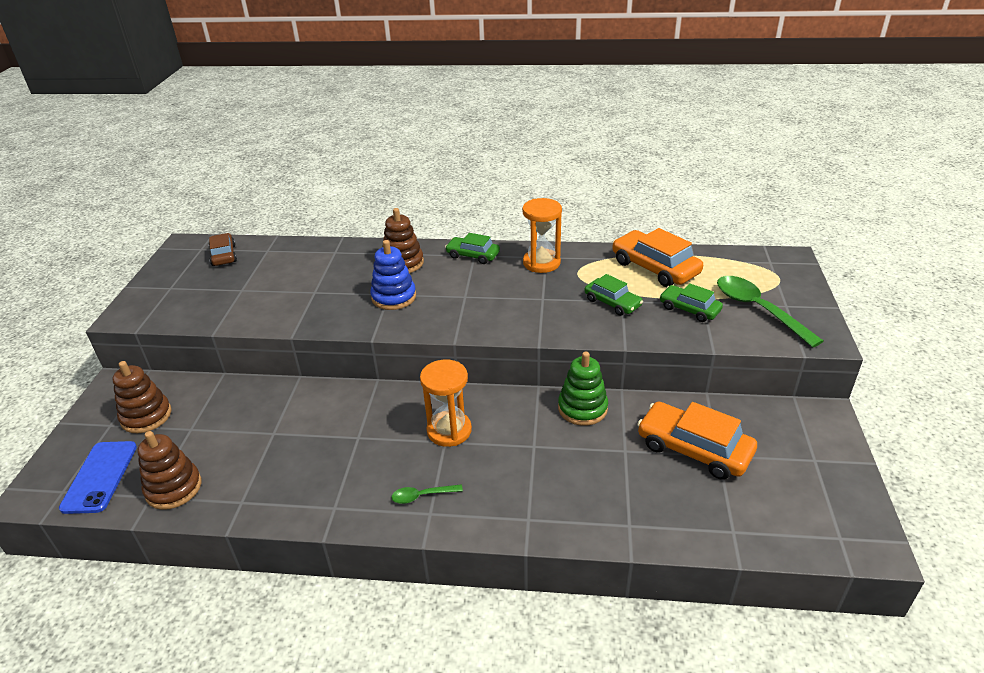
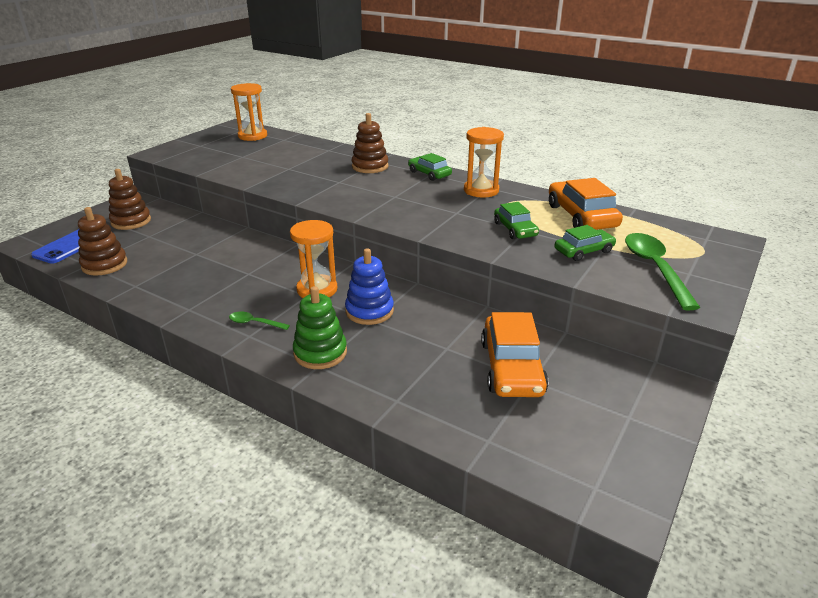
camera: 25 degrees right, 5 degrees down
(224, 255) = (252, 136): brown car -> orange hourglass
(394, 297) = (340, 184): blue stacking toy -> blue stacking toy (369, 311)
(582, 408) = (439, 308): green stacking toy -> green stacking toy (320, 353)
(689, 309) = (584, 251): green car -> green car turned 90 degrees clockwise
(694, 449) = (511, 367): orange car -> orange car turned 150 degrees counterclockwise

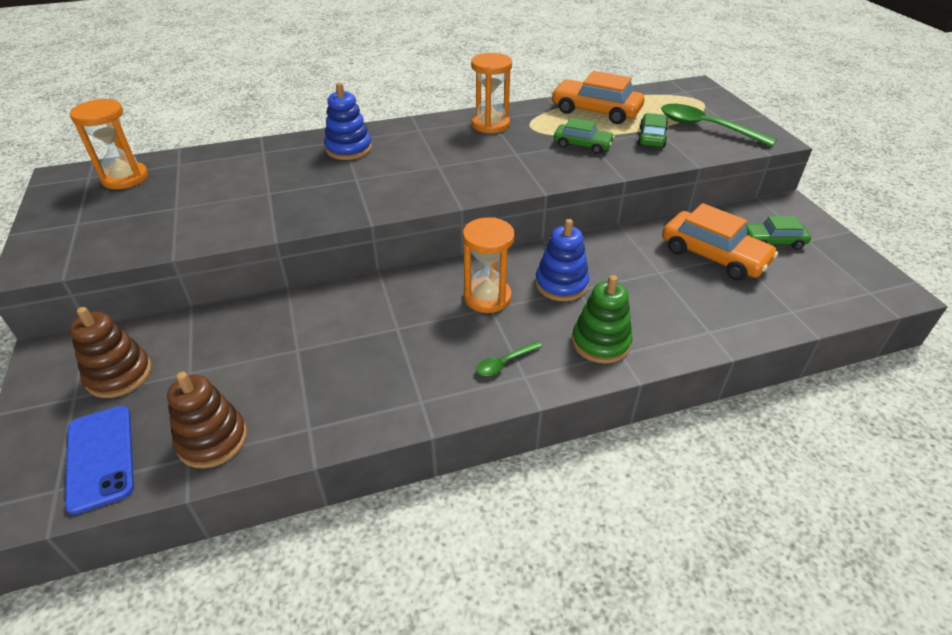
camera: 50 degrees left, 10 degrees up
(370, 166) = (349, 149): brown stacking toy -> blue stacking toy
(429, 174) = (417, 129): green car -> green car (773, 241)

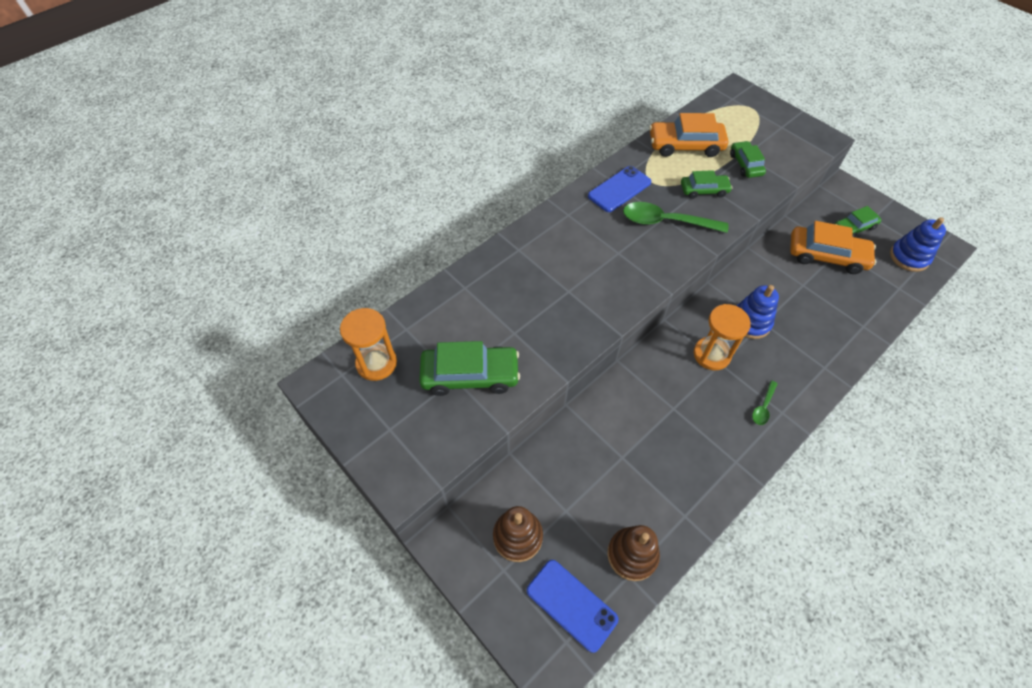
camera: 25 degrees left, 15 degrees up
(191, 209) = (470, 375): none -> green car
(349, 149) = (532, 258): blue stacking toy -> blue stacking toy (909, 257)
(490, 124) = (619, 189): orange hourglass -> blue phone
(600, 342) = (808, 363): green stacking toy -> none
(706, 127) = (775, 139): green spoon -> green spoon (666, 222)

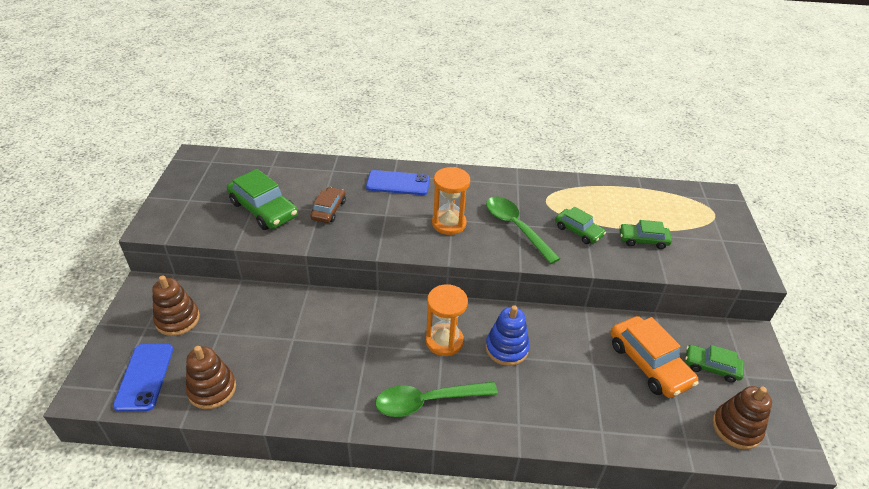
camera: 45 degrees right, 15 degrees down
(376, 363) = (233, 169): orange hourglass -> orange hourglass (449, 223)
(521, 326) = (329, 210): none -> brown car
(619, 189) = (514, 190): blue phone -> blue phone (398, 183)
(685, 145) = (611, 199): orange car -> none
(745, 164) = (643, 240): green car -> green car turned 120 degrees counterclockwise
(763, 407) = (428, 401): green spoon -> green spoon, size x2.07
(909, 257) = (736, 428): blue stacking toy -> brown stacking toy

